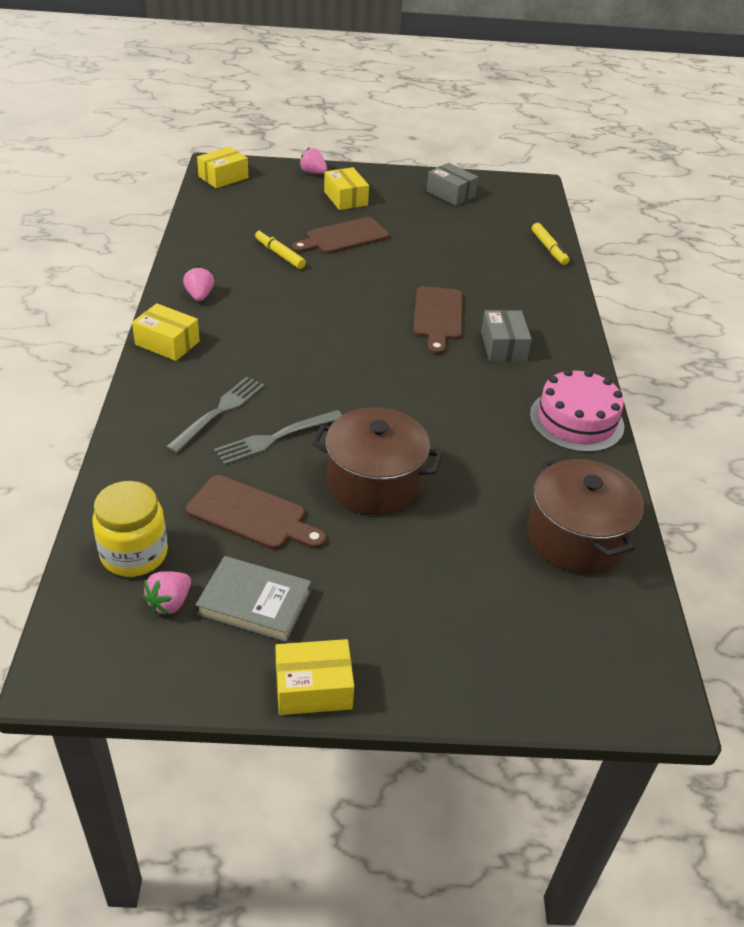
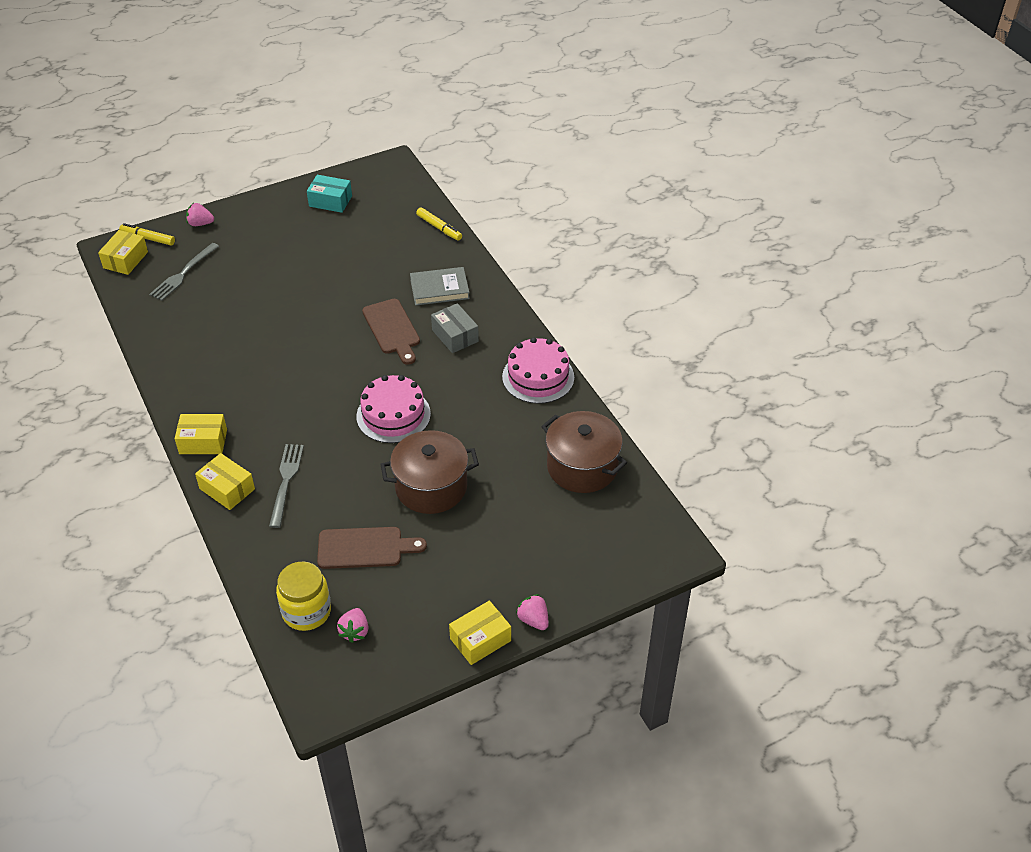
camera: 25 degrees left, 5 degrees up
(199, 296) = (196, 388): pink strawberry -> pink strawberry (533, 620)
(254, 602) = (408, 605): grey book -> grey book (439, 289)
(275, 438) = (341, 484): grey fork -> grey fork (183, 274)
(279, 254) = (231, 321): yellow marker -> yellow marker (148, 238)
(343, 237) = (272, 282): brown cutting board -> none
(345, 198) = (247, 241): yellow box -> yellow box (227, 489)
(382, 394) = (393, 415): none -> pink cake
(450, 194) = (330, 201): grey box -> turquoise box

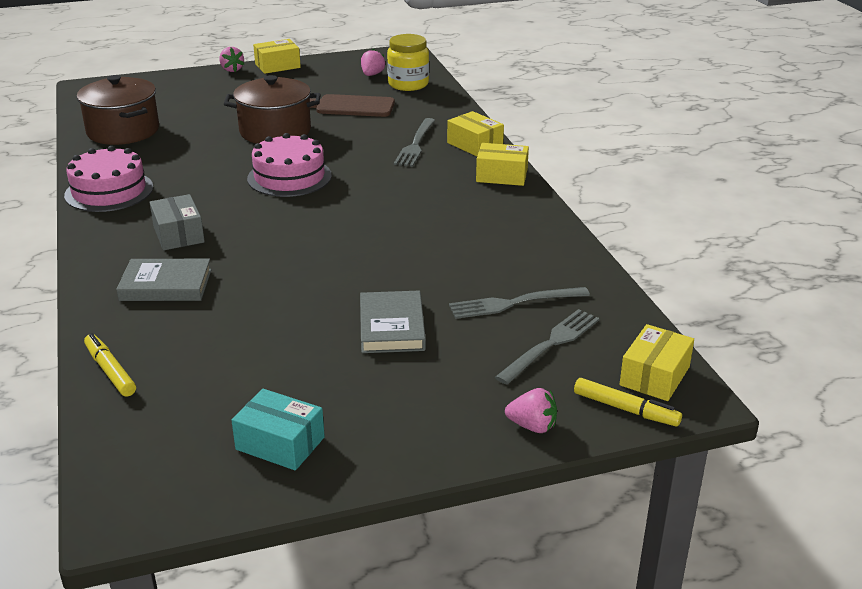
camera: 170 degrees left, 15 degrees down
(204, 301) = (513, 303): none -> grey fork
(282, 275) = (392, 327): none -> grey book
(392, 329) = (255, 248): brown cutting board -> none

